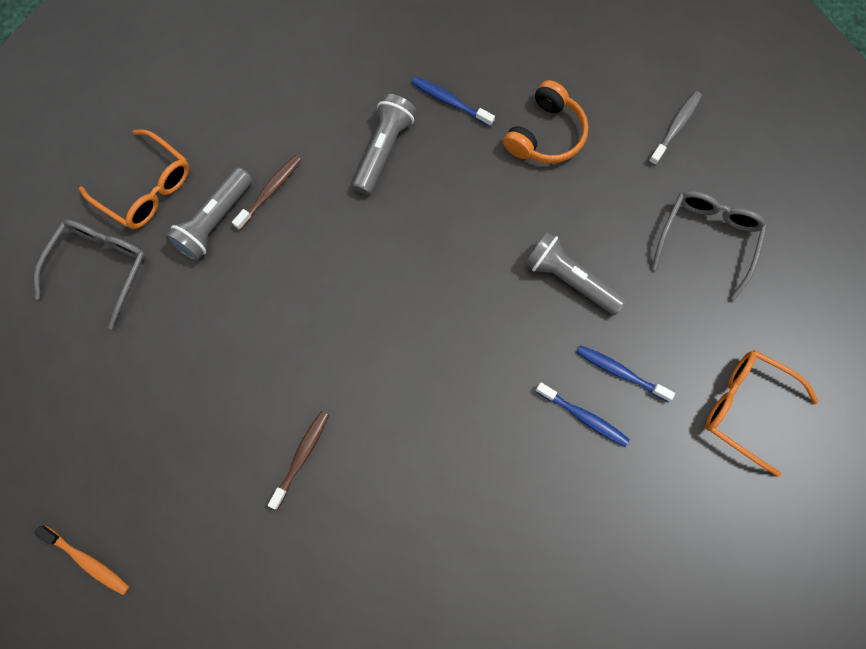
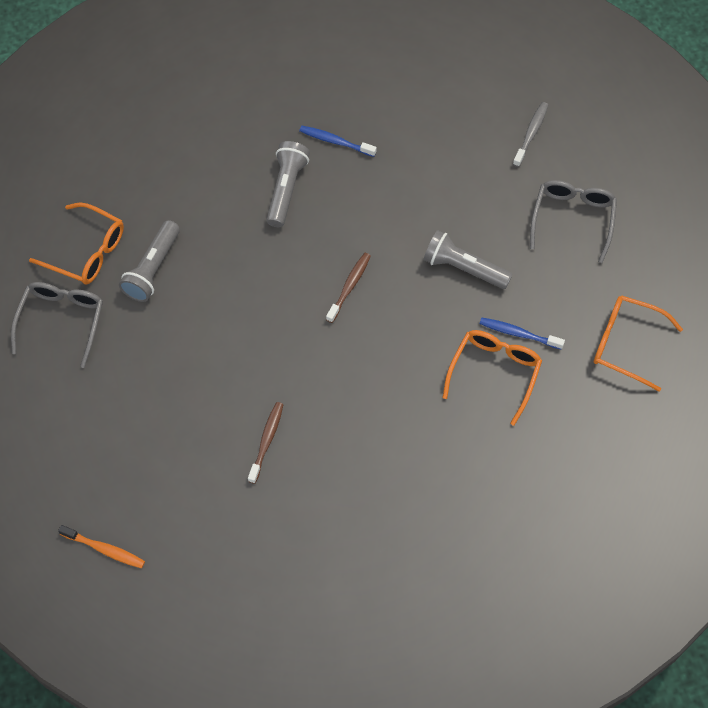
camera: 10 degrees left, 10 degrees down
(270, 191) = (195, 237): brown toothbrush -> brown toothbrush (349, 286)
(546, 134) = (422, 156): orange headphones -> none
(584, 417) = (494, 372): blue toothbrush -> orange glasses

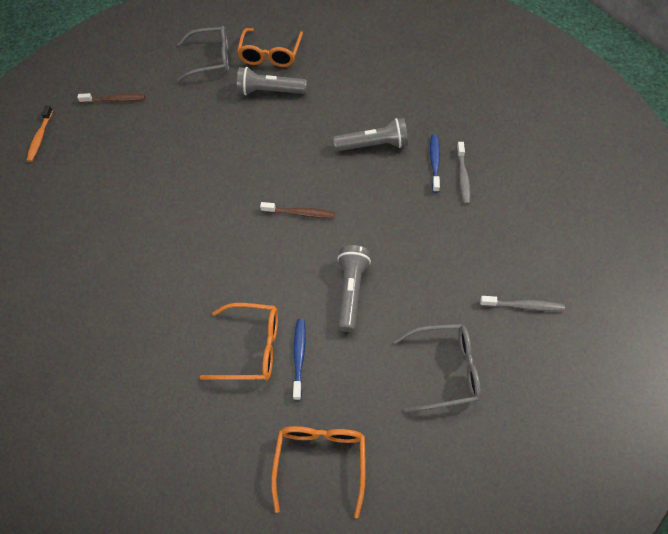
camera: 75 degrees right, 5 degrees down
(266, 441) = (144, 202): brown toothbrush -> brown toothbrush (115, 100)
(365, 124) = (463, 177): none -> grey toothbrush

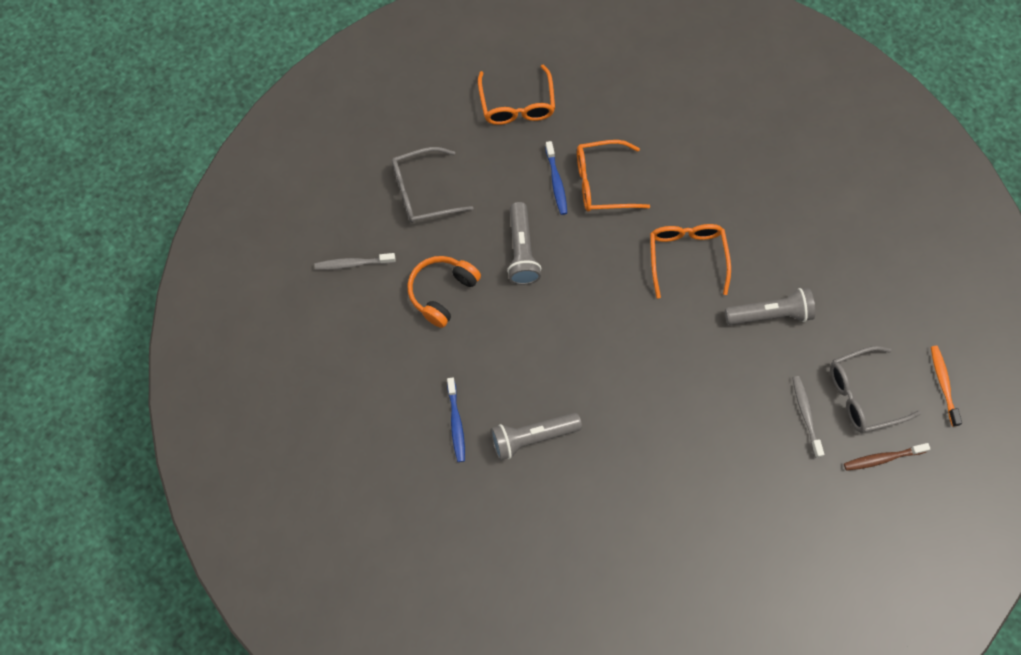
camera: 165 degrees right, 10 degrees up
(211, 60) = (785, 553): grey glasses -> grey glasses (862, 395)
(270, 54) = (706, 576): orange glasses -> orange glasses (686, 257)
(270, 92) = (684, 505): grey flashlight -> grey flashlight (770, 314)
(300, 213) = (595, 330): brown toothbrush -> none
(435, 265) = (442, 292): none -> orange headphones
(463, 177) = (421, 407): grey toothbrush -> grey toothbrush (806, 414)

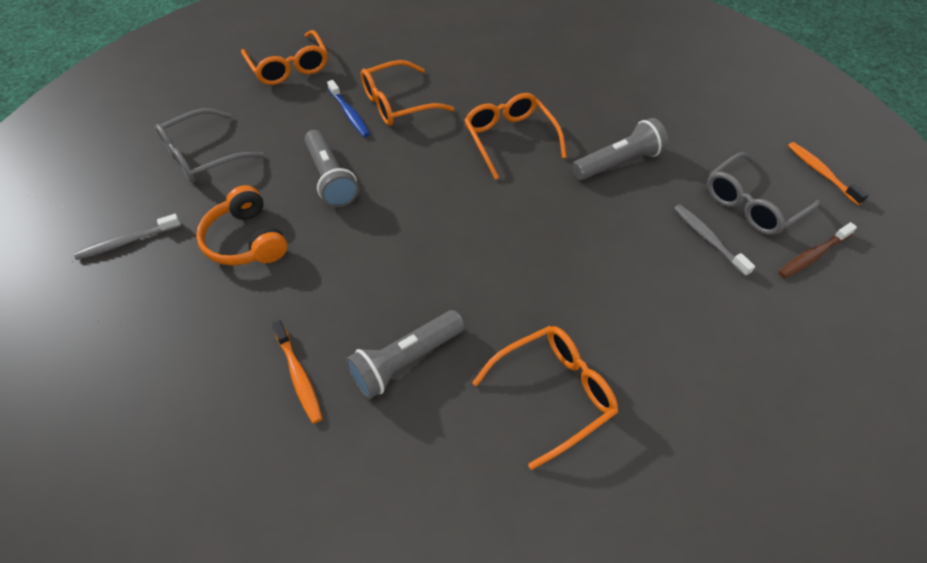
camera: 20 degrees left, 15 degrees down
(442, 292) = (246, 240): orange headphones -> orange headphones turned 45 degrees counterclockwise
(456, 423) = (299, 376): blue toothbrush -> orange toothbrush
(627, 498) = (554, 393): none -> orange glasses

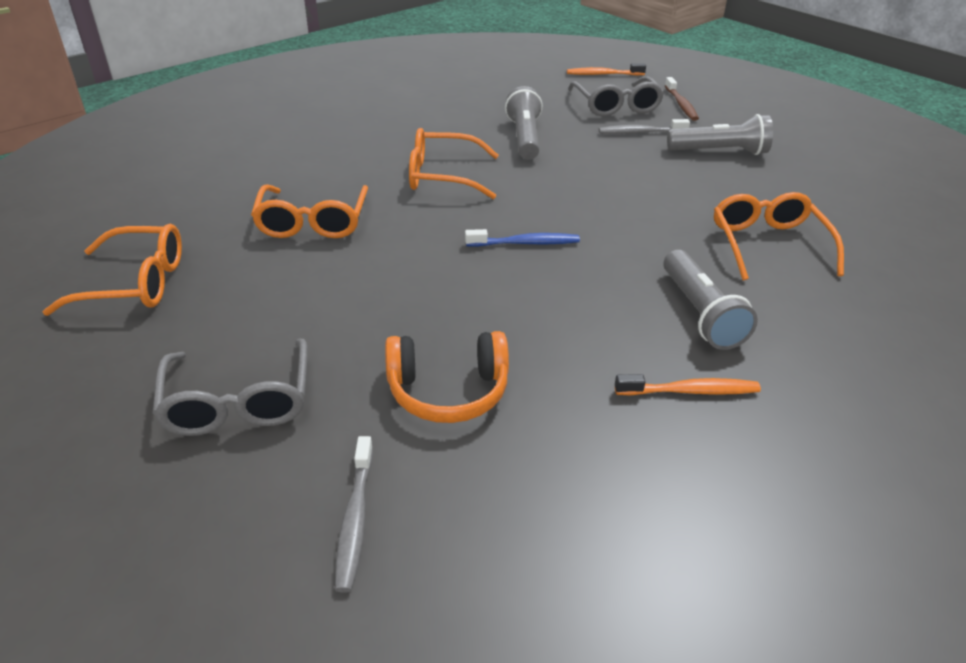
camera: 65 degrees left, 15 degrees down
(330, 178) = (395, 299): grey flashlight -> grey flashlight (720, 152)
(349, 114) = (292, 258): blue toothbrush -> blue toothbrush (525, 243)

